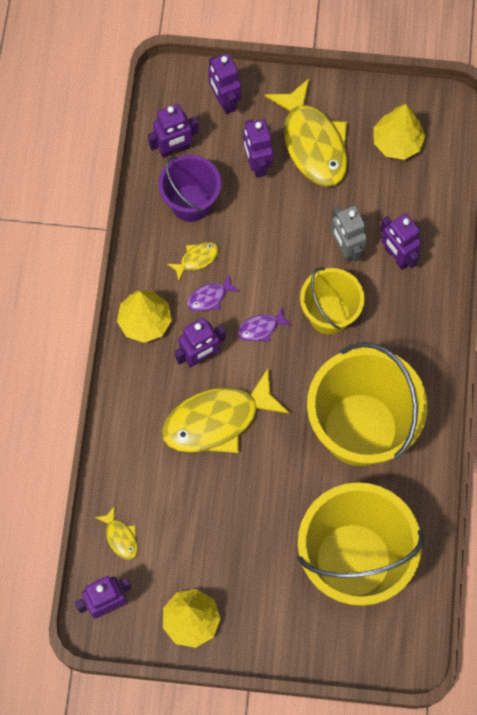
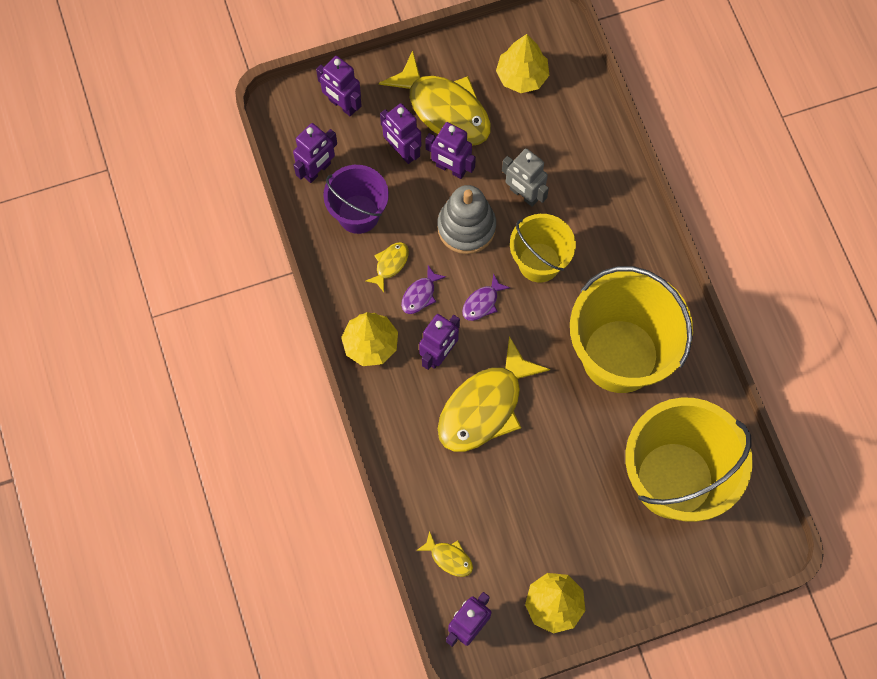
camera: 25 degrees left, 0 degrees up
(280, 255) = (466, 227): none -> grey stacking toy
(396, 256) = (574, 181): purple robot -> purple robot (450, 169)

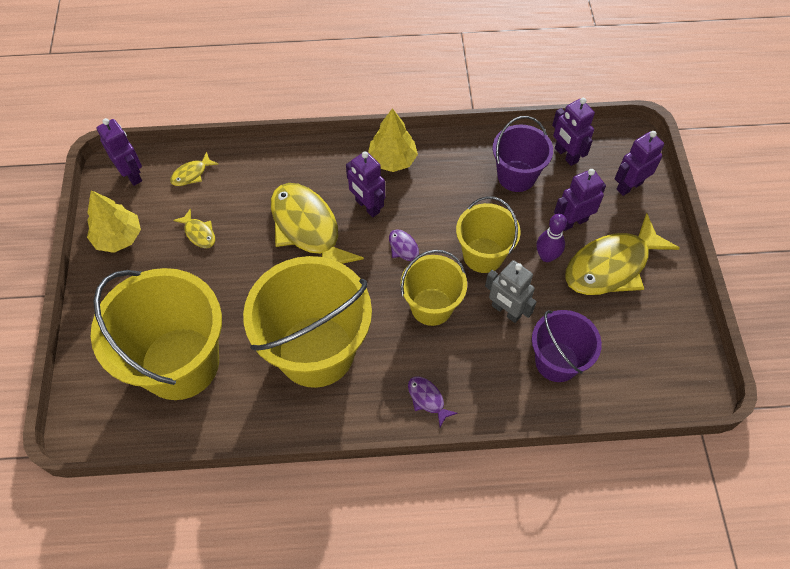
camera: 105 degrees right, 10 degrees down
(390, 264) = (462, 189): yellow fish -> yellow fish (199, 233)
(420, 295) = (427, 204): purple fish -> purple fish (427, 399)
(450, 169) = (546, 256): purple robot -> purple bowling pin
(466, 227) = (483, 255): grey stacking toy -> yellow bucket
(522, 76) = (640, 343): yellow tree -> none
(523, 194) = (506, 311): grey robot -> grey robot turned 105 degrees counterclockwise
(562, 142) = (557, 361): none -> purple bucket

